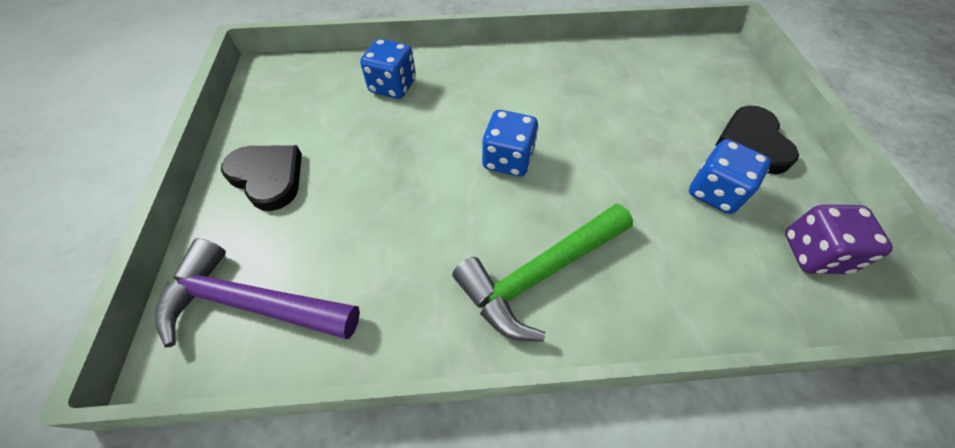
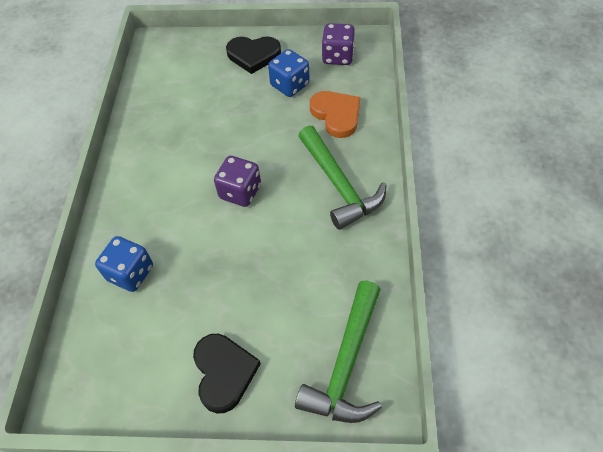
camera: 80 degrees left, 0 degrees up
(251, 303) = (346, 363): purple hammer -> green hammer
(268, 177) = (224, 372): black heart -> black heart turned 120 degrees clockwise
(508, 160) = (240, 192): blue dice -> purple dice
(679, 260) = (336, 115): none -> orange heart

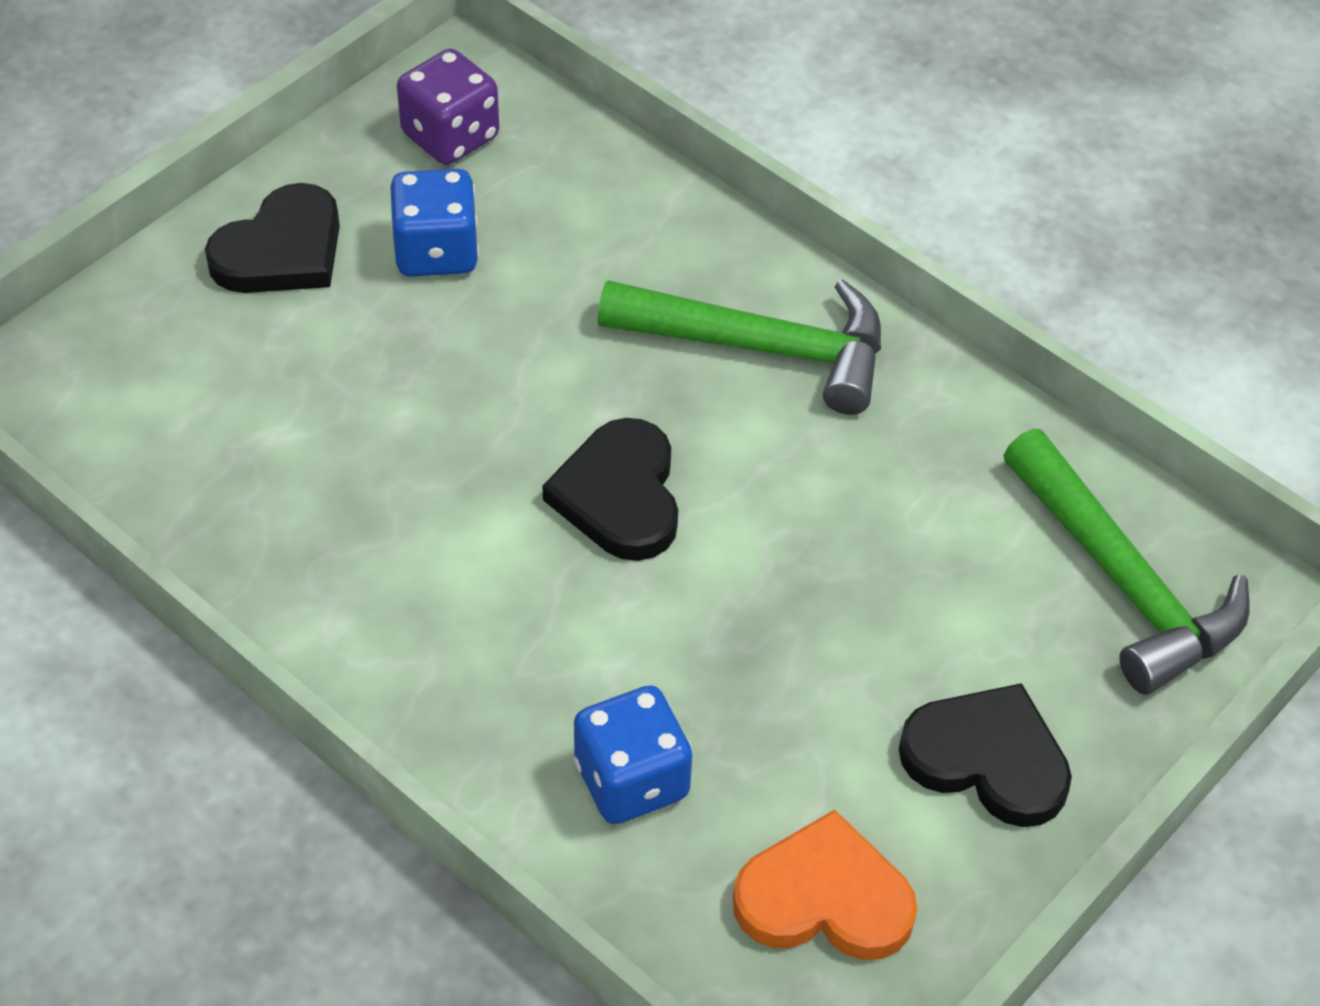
camera: 55 degrees left, 5 degrees down
(240, 192) = (619, 495): purple dice -> black heart
(336, 115) = (596, 240): orange heart -> orange heart (824, 898)

